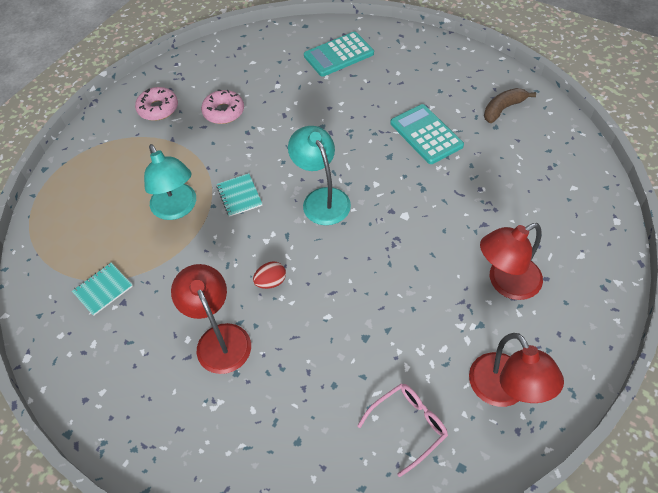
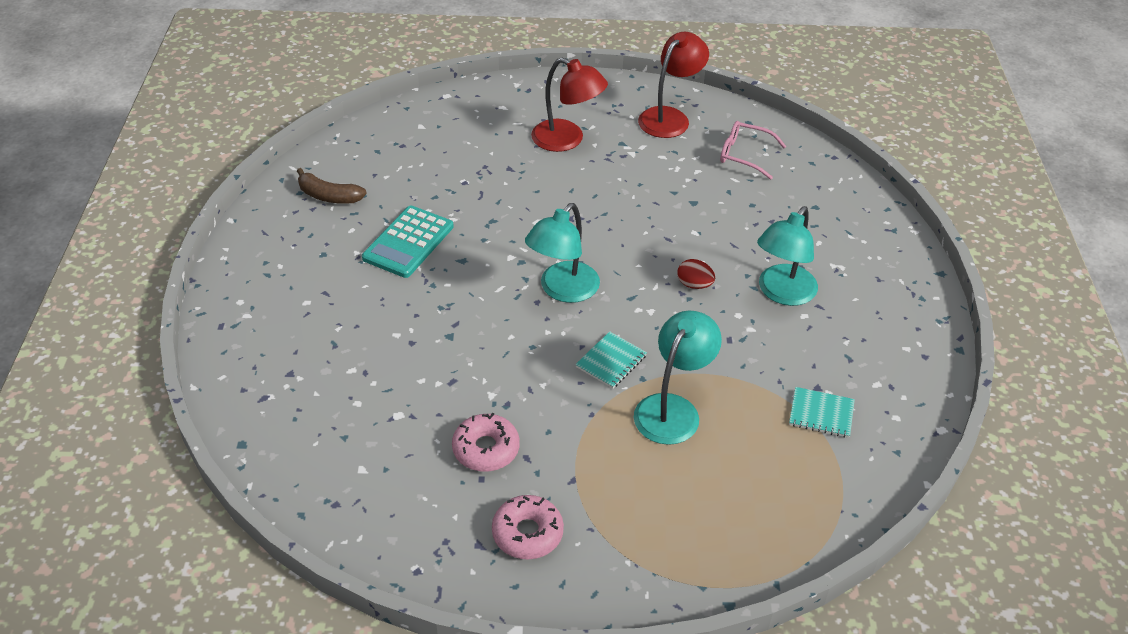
camera: 125 degrees left, 10 degrees down
(219, 338) = (782, 293): red lamp -> turquoise lamp
(338, 55) = (297, 375): turquoise calculator -> none

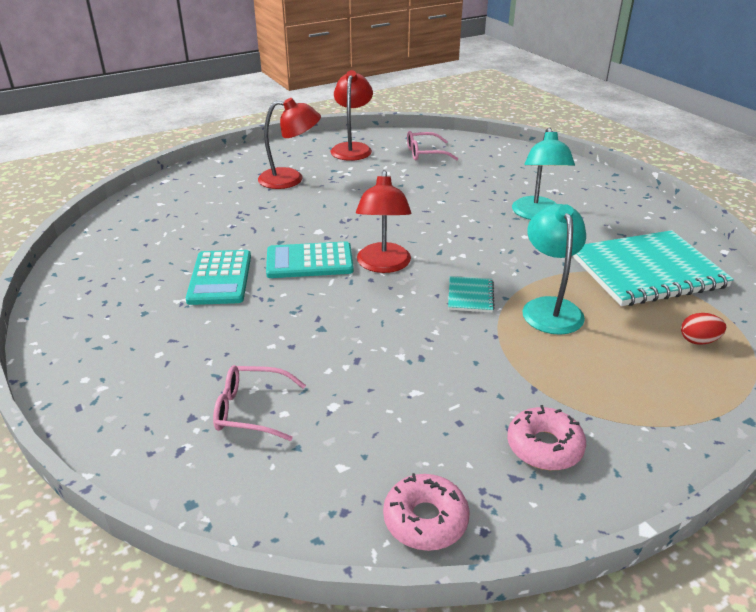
camera: 30 degrees left, 10 degrees down
(329, 196) = (113, 271): brown banana -> none
(336, 388) = (251, 410): none -> pink glasses
(486, 449) = (439, 398): pink donut -> pink donut (425, 519)
(500, 256) = (309, 261): none -> turquoise calculator
(562, 290) = (383, 265): turquoise lamp -> red lamp
(694, 285) = (475, 229): red egg -> red egg (698, 341)
(821, 414) = (647, 271): turquoise notebook -> turquoise notebook, size x2.38

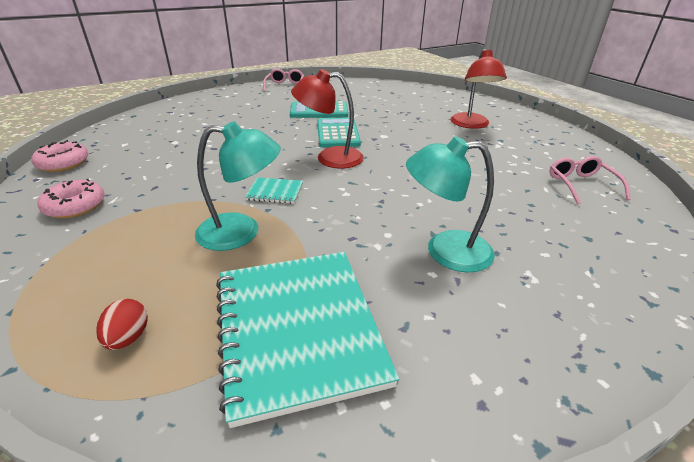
camera: 90 degrees right, 0 degrees up
(251, 410) = (187, 123): pink glasses -> pink glasses (285, 86)
(352, 148) = (559, 147): red lamp -> none

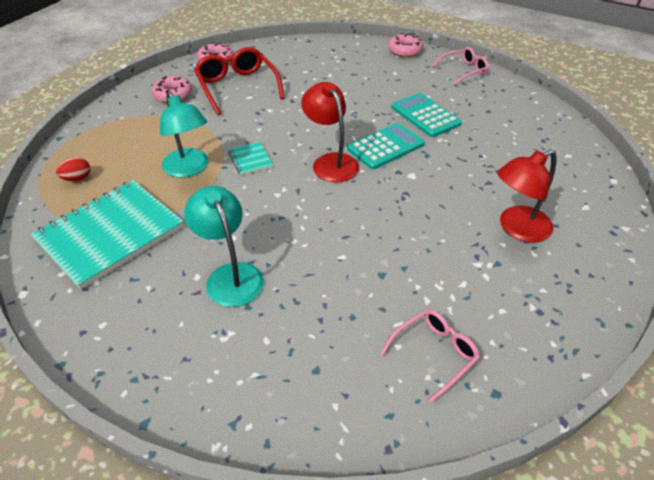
camera: 60 degrees right, 10 degrees up
(139, 166) = (237, 87): none -> red glasses
(226, 92) = (404, 51): none -> pink donut

